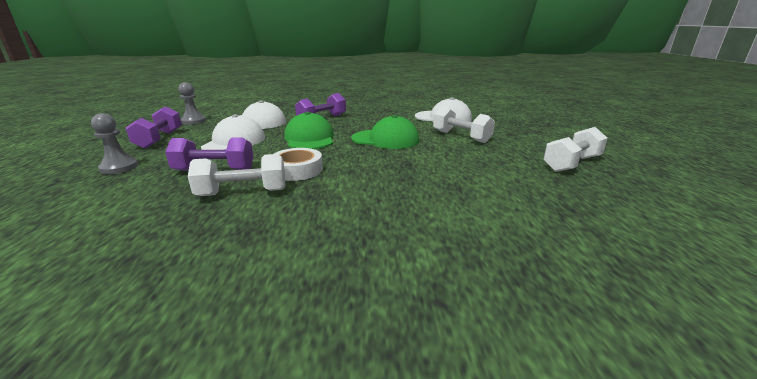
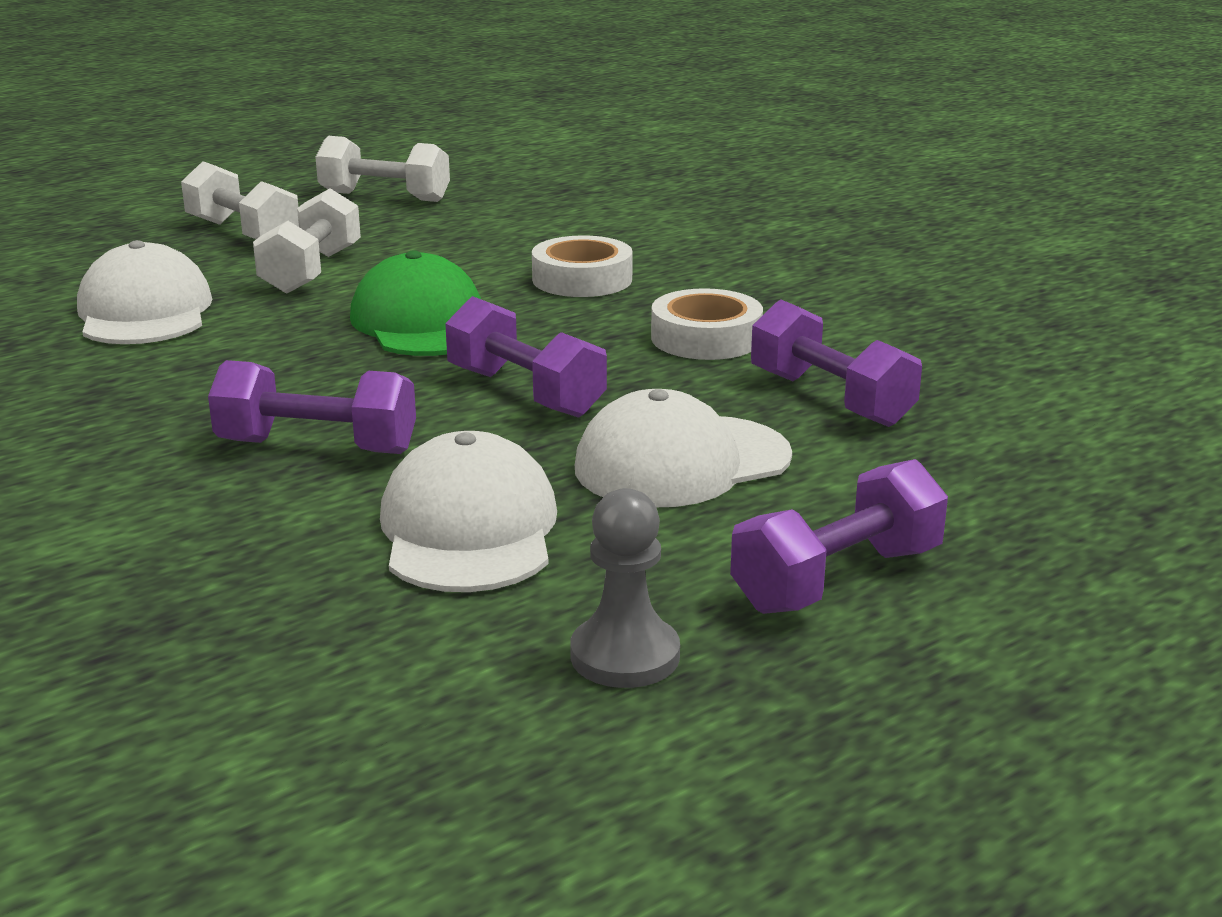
camera: 125 degrees left, 0 degrees up
(119, 167) = (1004, 496): grey pawn -> none
(243, 192) = (844, 340): white dumbbell -> white dumbbell (243, 233)
(309, 138) = (525, 393): green cap -> purple dumbbell
(394, 169) = (582, 279): none -> white tape

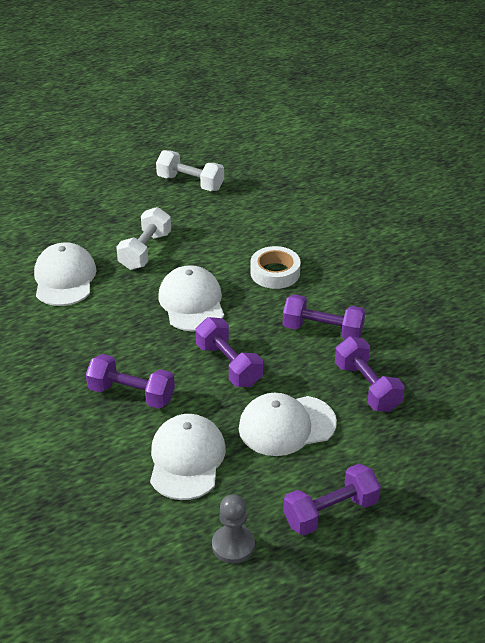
camera: 10 degrees right, 15 degrees up
(243, 233) = (116, 212): white dumbbell -> none
(423, 323) = (192, 302): green cap -> white cap
(706, 338) = (322, 331): white tape -> purple dumbbell

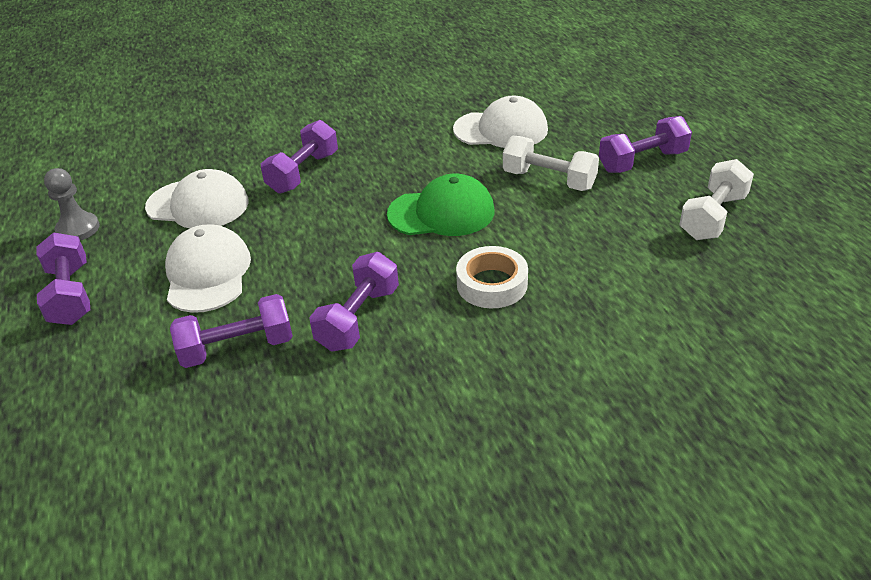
camera: 100 degrees right, 0 degrees up
(192, 302) = (441, 213): white cap -> green cap
(229, 365) = (322, 236): purple dumbbell -> purple dumbbell (642, 161)

